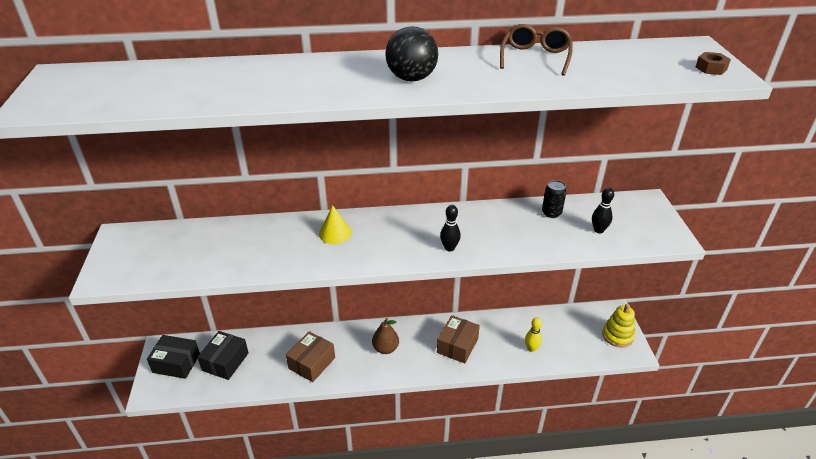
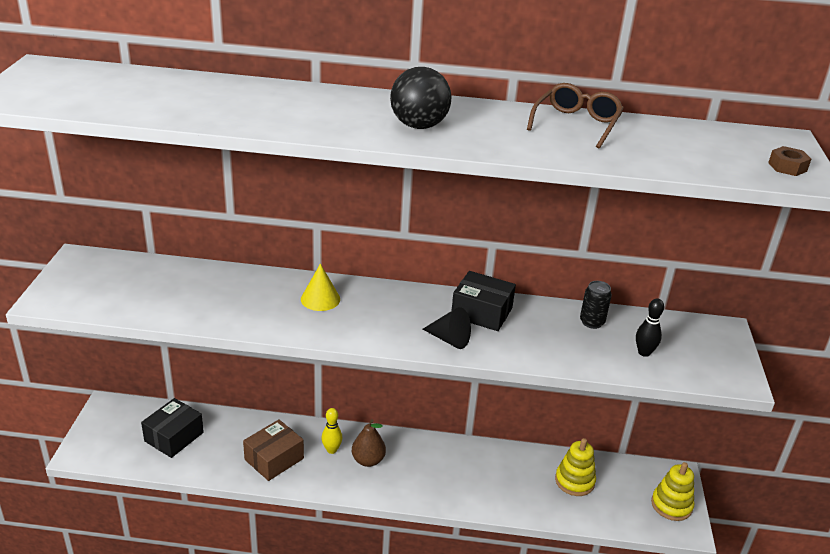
camera: 10 degrees right, 5 degrees down
(176, 363) = (118, 427): black box -> black box (481, 312)
(449, 248) = (449, 339): black bowling pin -> black cone
(457, 345) = (458, 475): brown box -> none
(531, 348) = (552, 498): yellow bowling pin -> yellow bowling pin (331, 450)
(543, 332) = (574, 481): none -> yellow stacking toy

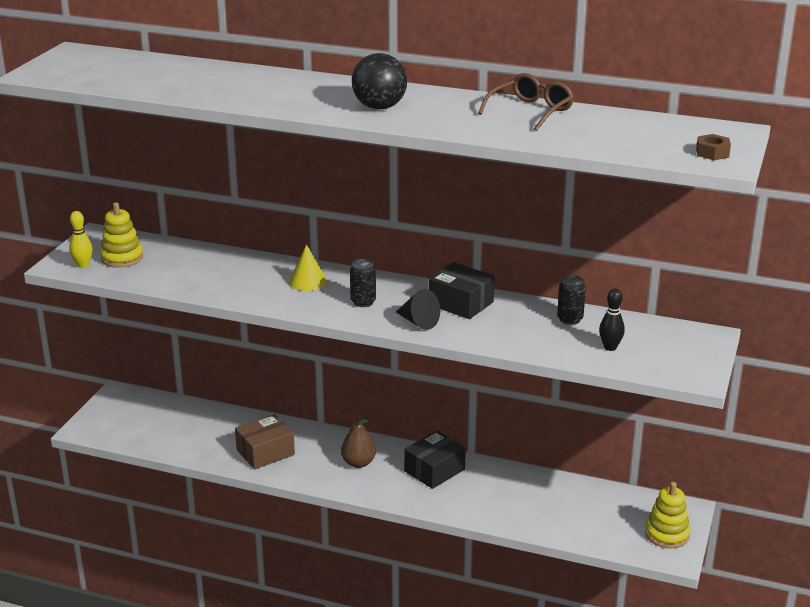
camera: 15 degrees right, 5 degrees down
(174, 437) = (174, 425): black box -> black box (434, 470)
(331, 450) = (325, 450): yellow bowling pin -> yellow bowling pin (83, 265)
(385, 320) = (363, 302): none -> black can
(574, 481) = (569, 503): yellow stacking toy -> yellow stacking toy (122, 258)

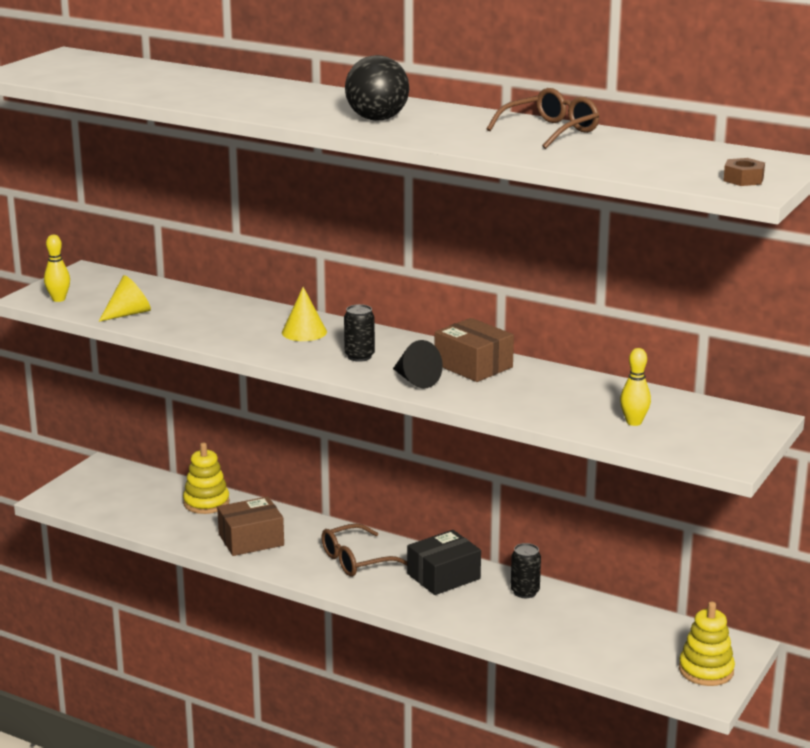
camera: 10 degrees right, 5 degrees down
(122, 258) = (104, 295): yellow stacking toy -> yellow stacking toy (206, 503)
(150, 275) = (128, 314): none -> yellow cone
(358, 463) = (356, 560): brown pear -> brown glasses
(460, 303) = (473, 366): black box -> brown box
(570, 319) = (597, 391): black can -> black can (525, 592)
(610, 347) = (634, 422): black bowling pin -> yellow bowling pin

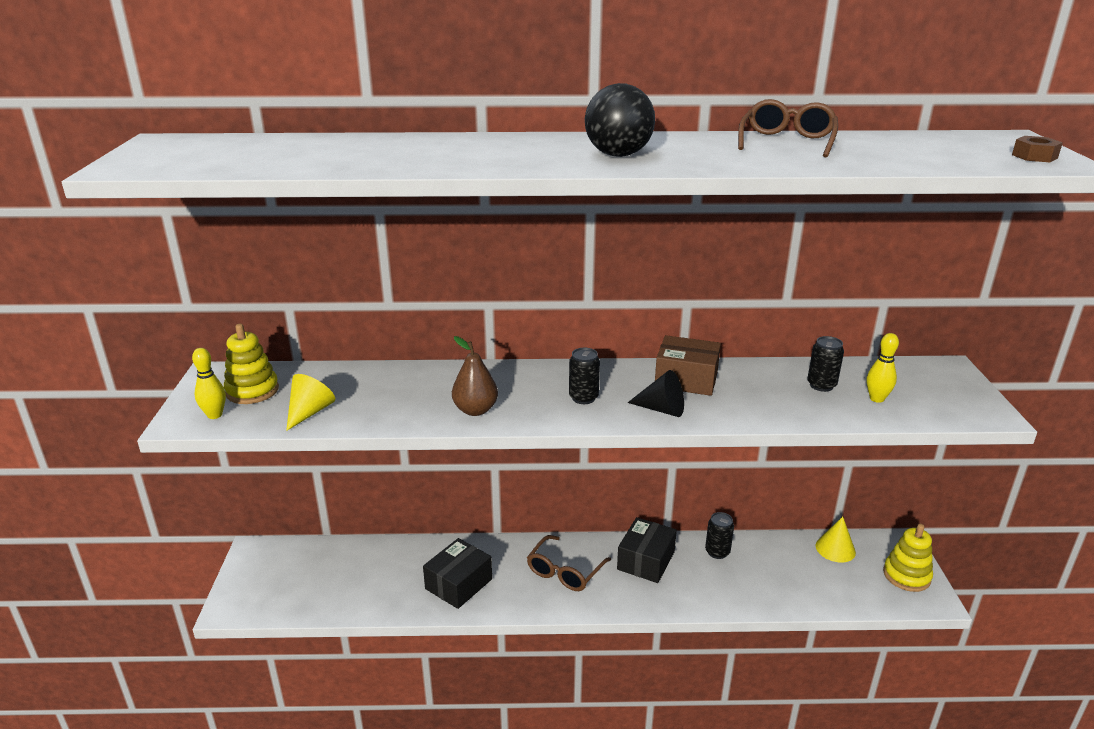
camera: 30 degrees left, 5 degrees up
(206, 503) = (385, 558): yellow stacking toy -> yellow stacking toy (252, 391)
(251, 540) = (458, 584): brown box -> black box
(257, 343) = (475, 410): none -> brown pear
(304, 332) = (503, 385): yellow cone -> yellow cone (835, 549)
(597, 400) = (821, 385): none -> black can

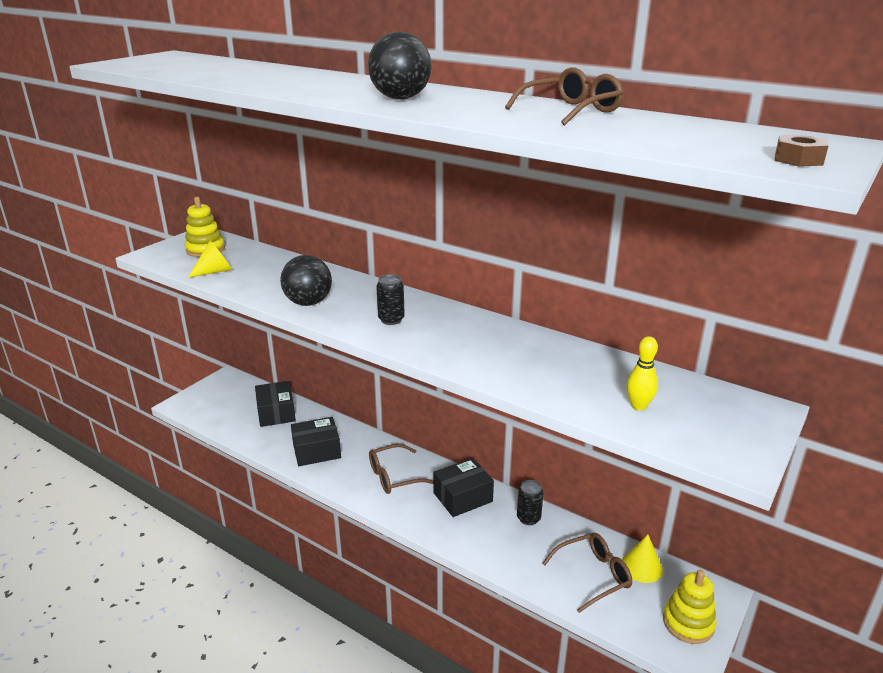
camera: 35 degrees right, 0 degrees up
(215, 415) = (167, 257): yellow bowling pin -> none
(365, 564) = (276, 413): none -> black box
(475, 410) = (308, 303): brown pear -> black ball
(662, 409) = (435, 347): black cone -> none
(686, 379) = (489, 334): brown box -> none
(812, 574) = (593, 575): none -> brown glasses
(821, 385) = (602, 377): black can -> none

